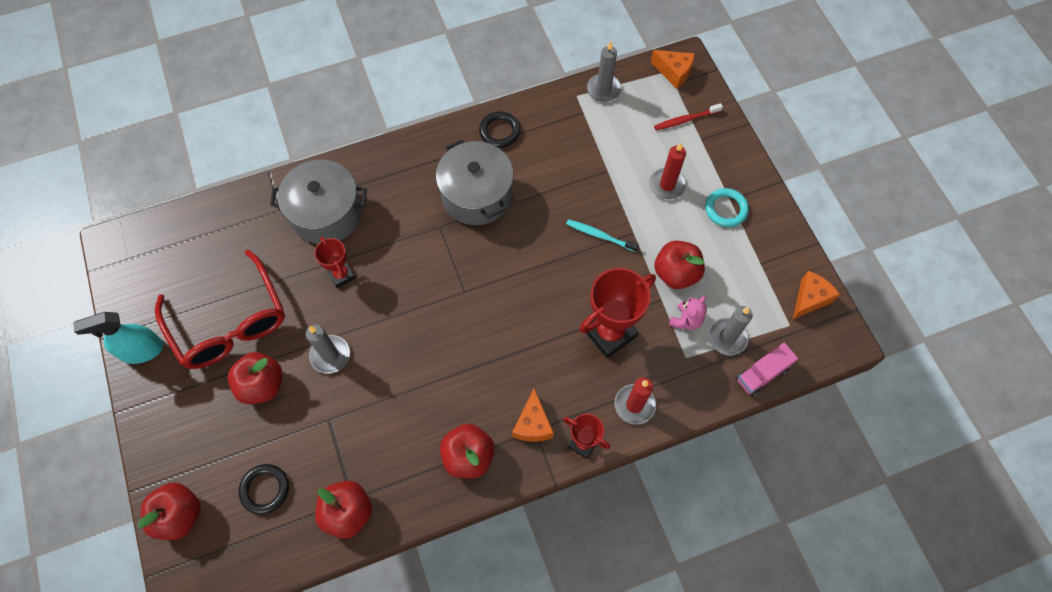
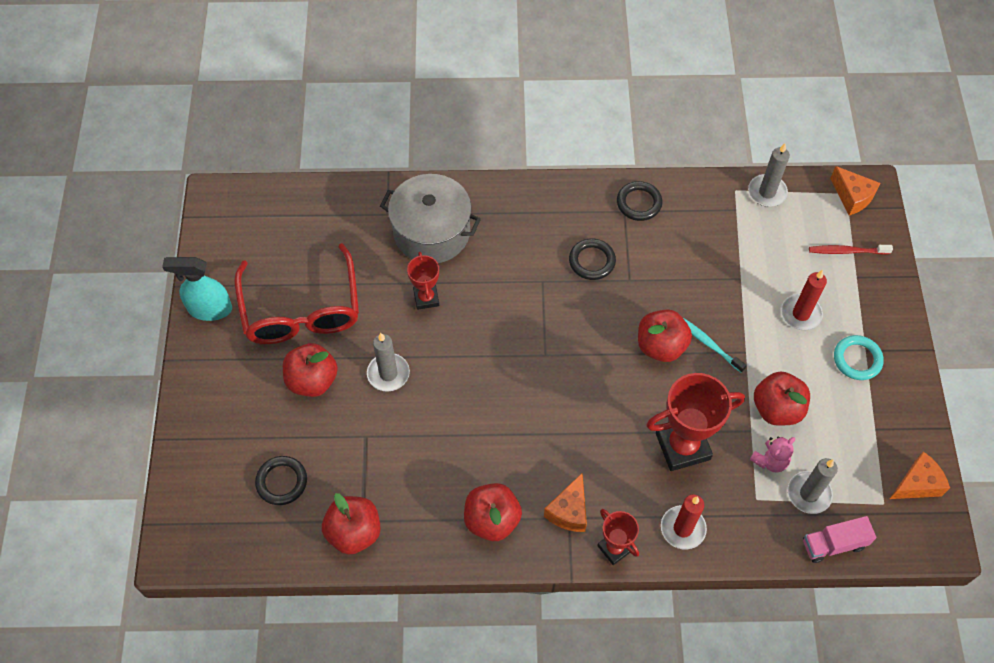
camera: 20 degrees right, 5 degrees down
(180, 515) = (194, 477): red apple -> red apple (661, 346)
(477, 195) = (592, 261): grey pot -> black ring

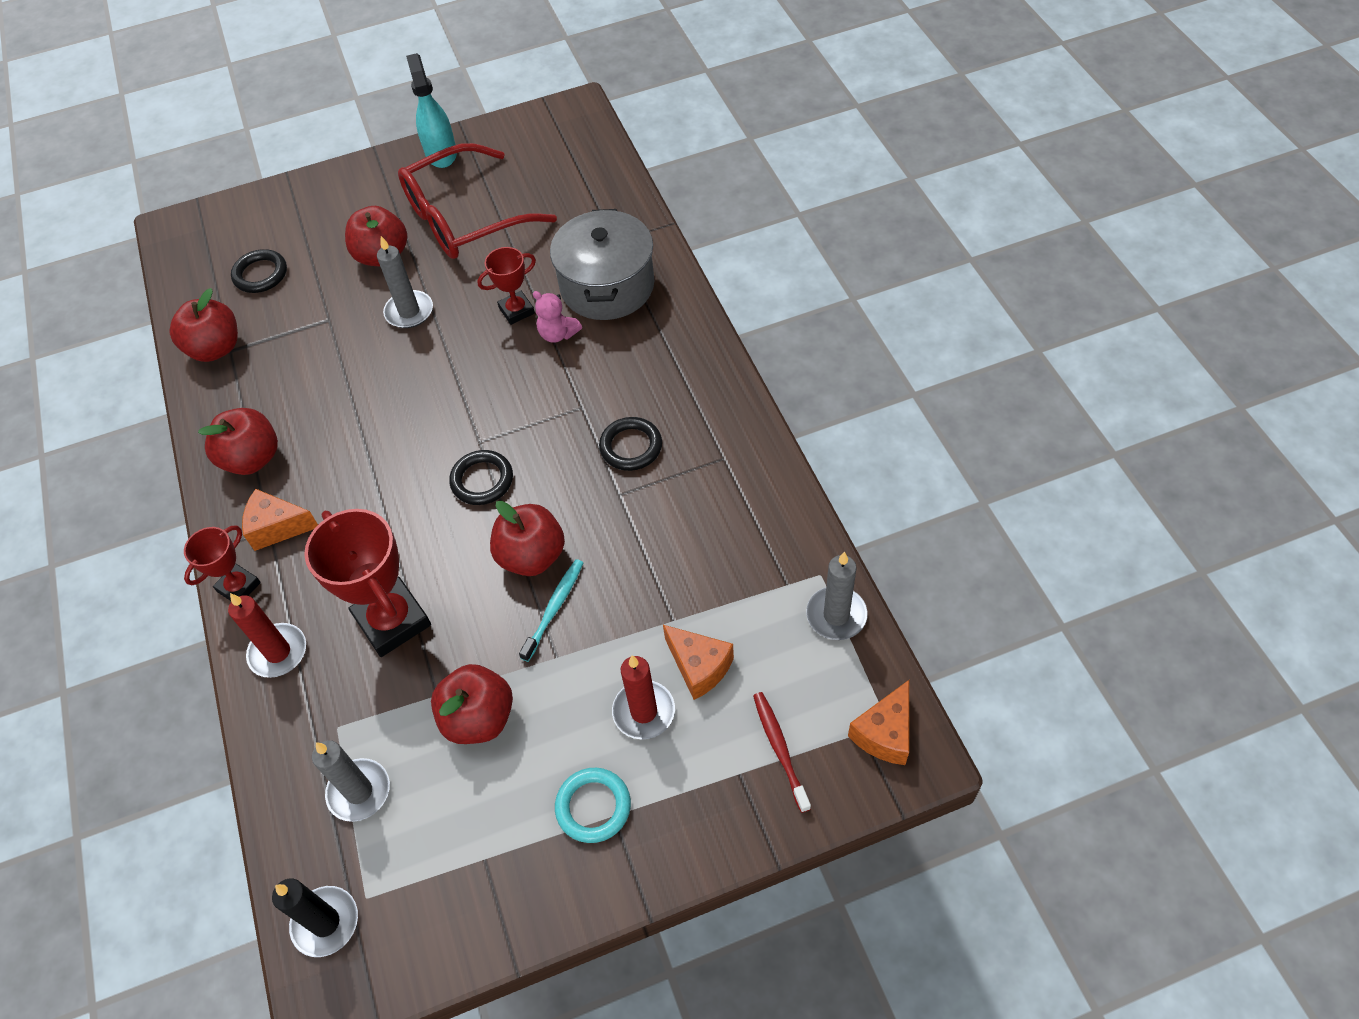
camera: 75 degrees right, 5 degrees down
(639, 203) = (743, 470): black ring -> black ring (482, 480)
(770, 461) = (397, 729): pink teddy bear -> pink teddy bear (558, 334)
(833, 544) = (289, 842): pink truck -> none
(894, 531) = (325, 922): none -> black candle
(917, 484) = (408, 940): orange cheese -> orange cheese (699, 667)

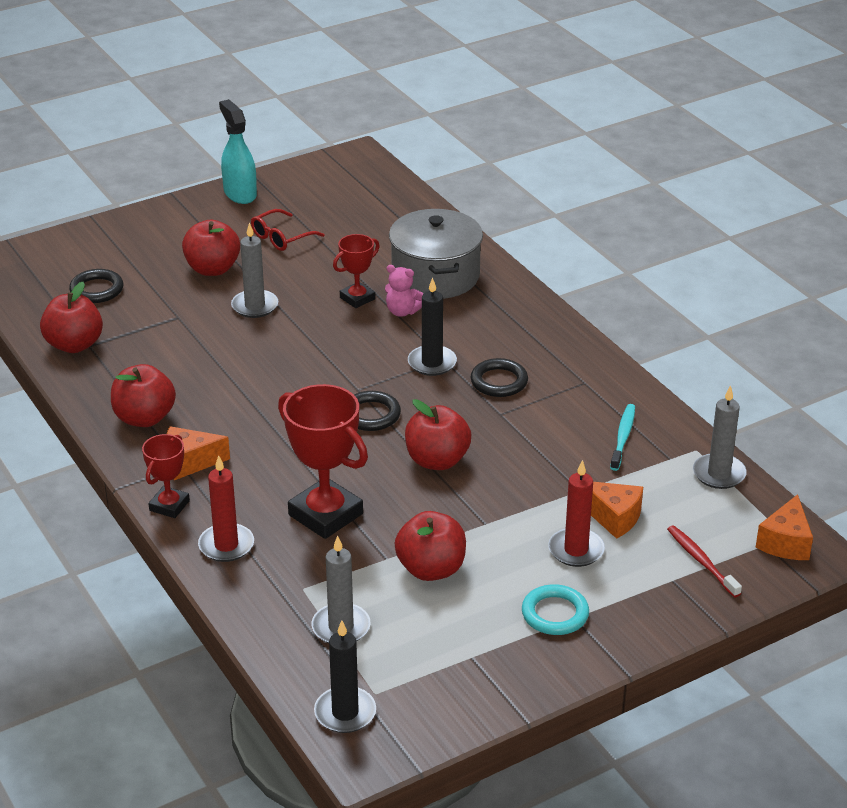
camera: 15 degrees left, 20 degrees down
(464, 218) = (281, 238): red glasses -> red glasses, size x0.48
(554, 609) = (471, 493): turquoise toothbrush -> turquoise toothbrush (623, 437)
(567, 411) = (432, 363): none -> black candle

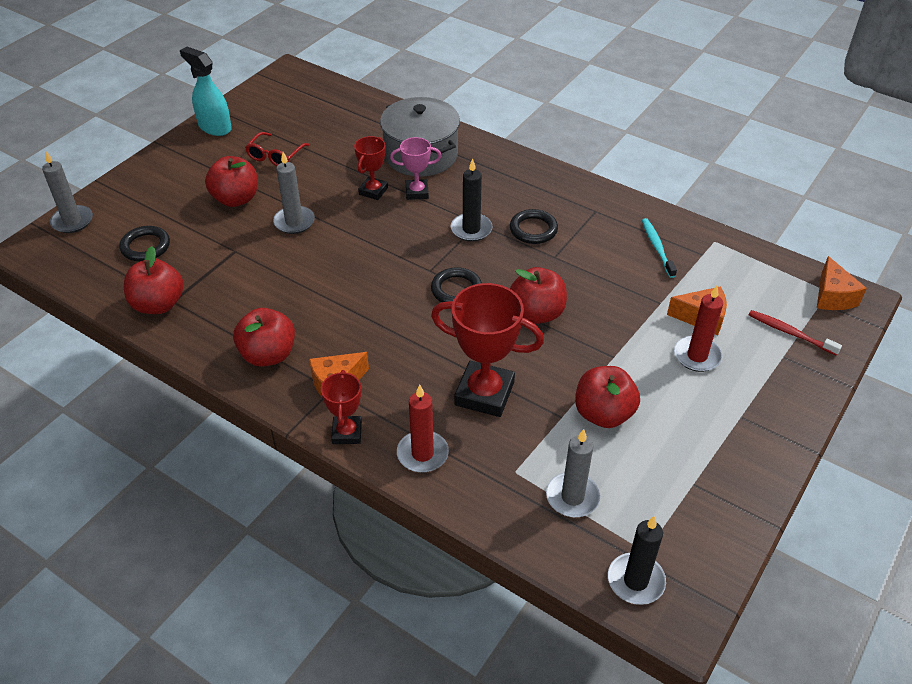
camera: 25 degrees left, 10 degrees up
(402, 311) = (417, 192): pink teddy bear -> pink trophy
(555, 614) = (724, 419): turquoise ring -> none
(719, 474) = (745, 256): grey candle -> grey candle (72, 221)

